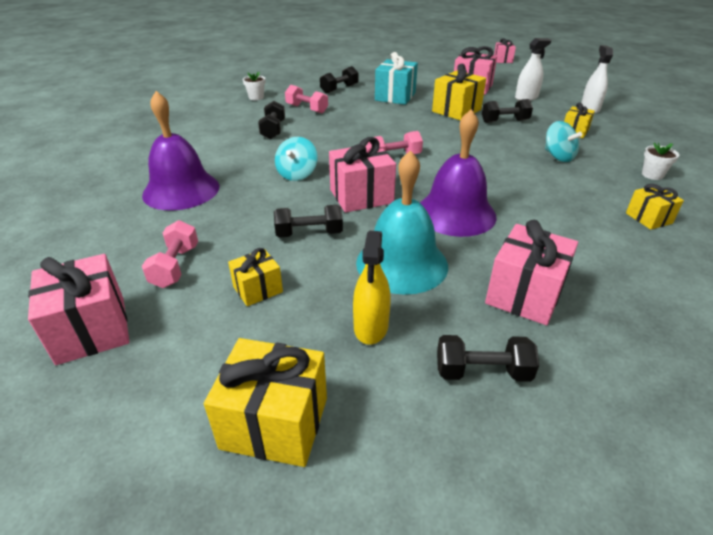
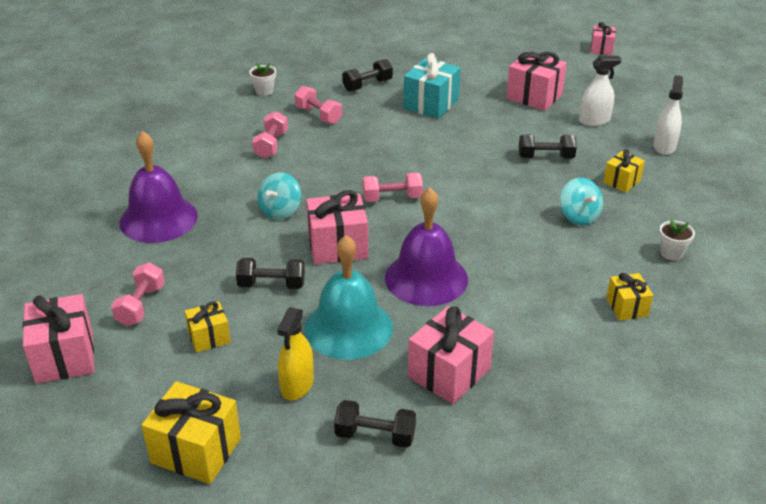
camera: 10 degrees right, 0 degrees up
(273, 130) = (271, 145): black dumbbell -> pink dumbbell
(456, 110) = (495, 134): yellow gift -> none

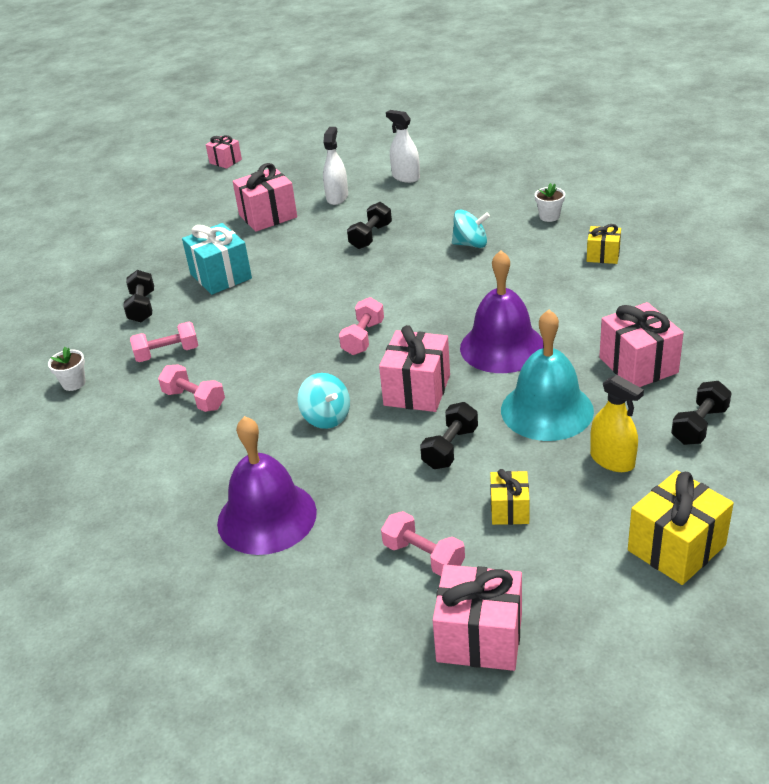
camera: 60 degrees left, 0 degrees up
(621, 181) = (438, 210): yellow gift -> none

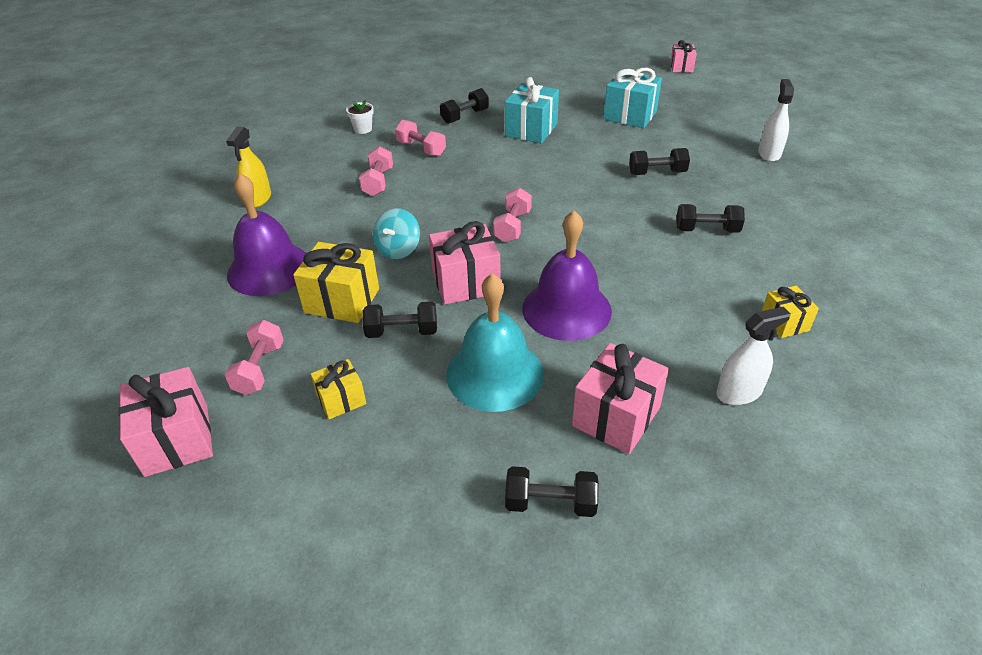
camera: 55 degrees right, 5 degrees up
(268, 216) = (630, 115): pink gift -> turquoise gift
(337, 197) = (694, 134): white spray bottle -> white spray bottle (738, 393)
(363, 338) = (512, 226): pink dumbbell -> pink dumbbell turned 60 degrees counterclockwise
(470, 244) = (707, 230): turquoise spinning top -> black dumbbell
(549, 216) = (811, 260): white flower pot -> none
(612, 460) = (450, 448): yellow spray bottle -> yellow spray bottle (258, 199)
(676, 548) = (344, 545): yellow gift -> yellow gift (342, 301)

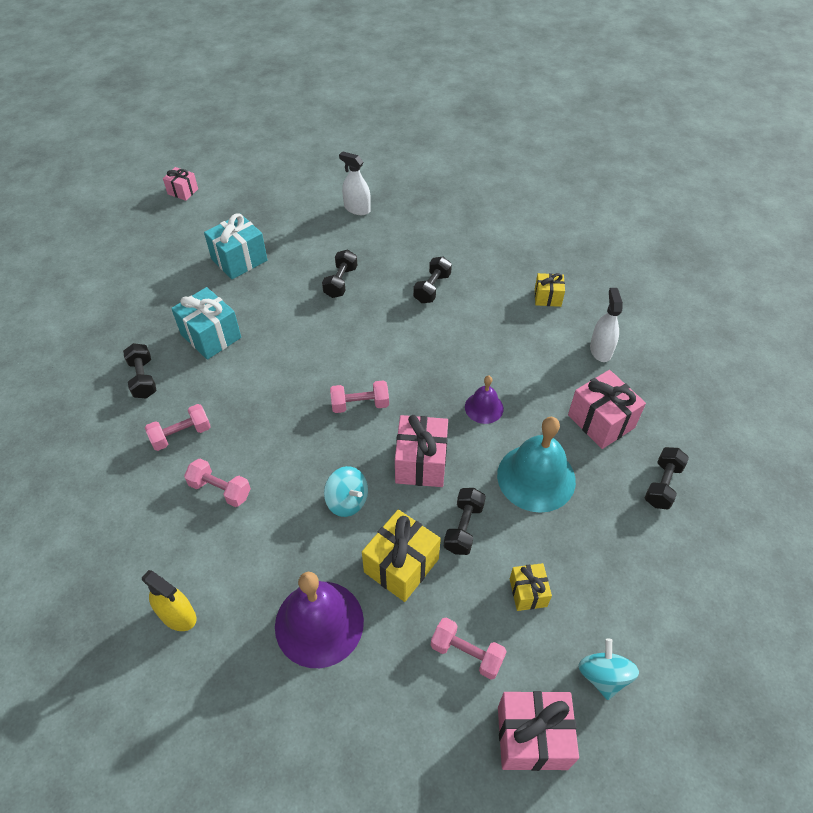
camera: 70 degrees left, 10 degrees up
(255, 488) = (603, 676): none -> turquoise spinning top
(363, 129) = (97, 478): white flower pot -> none
(512, 226) = (360, 404): pink dumbbell -> pink dumbbell turned 45 degrees counterclockwise
(566, 309) = (484, 407): purple bell -> purple bell, size x0.53

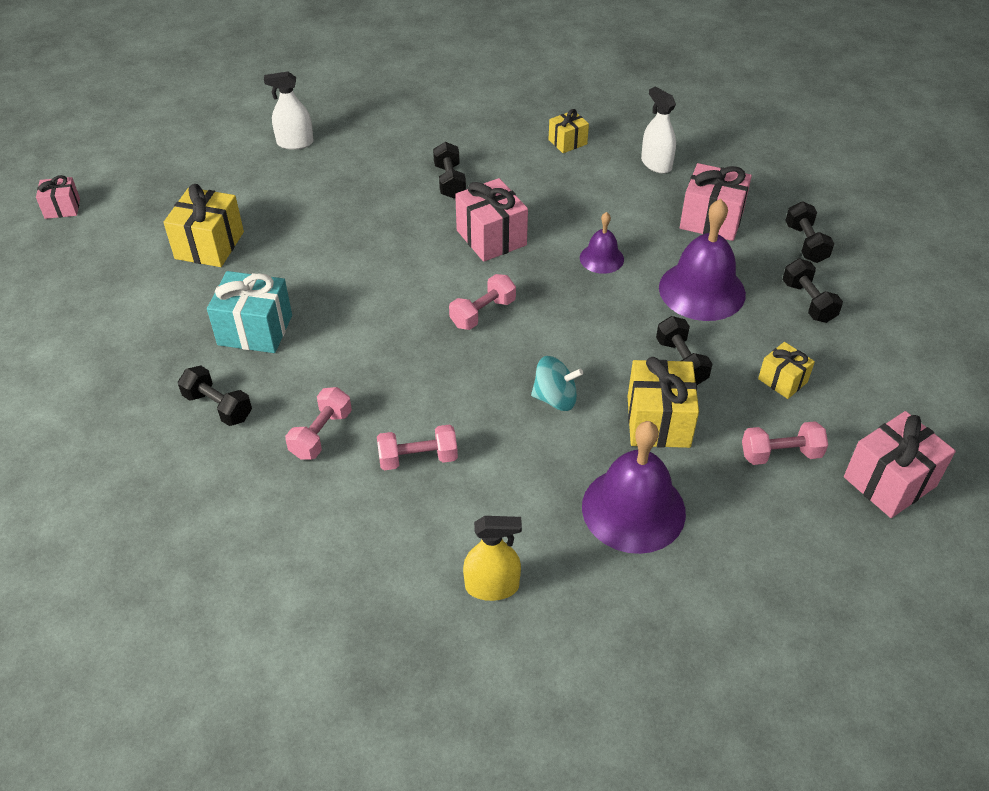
camera: 35 degrees left, 5 degrees down
(239, 260) = (209, 245): turquoise gift -> yellow gift
(340, 282) = (348, 217): black dumbbell -> black dumbbell (808, 302)
(421, 463) = (591, 331): pink gift -> pink gift (491, 238)
(536, 477) = (702, 290): turquoise bell -> purple bell
(603, 676) = (896, 405): turquoise spinning top -> none

